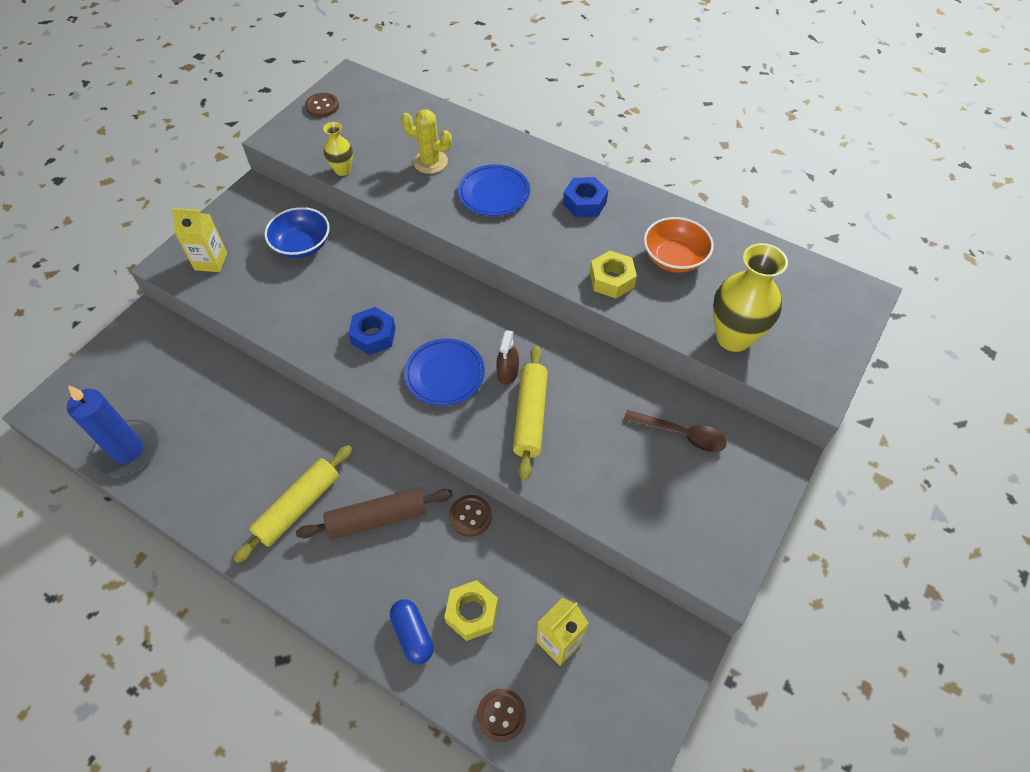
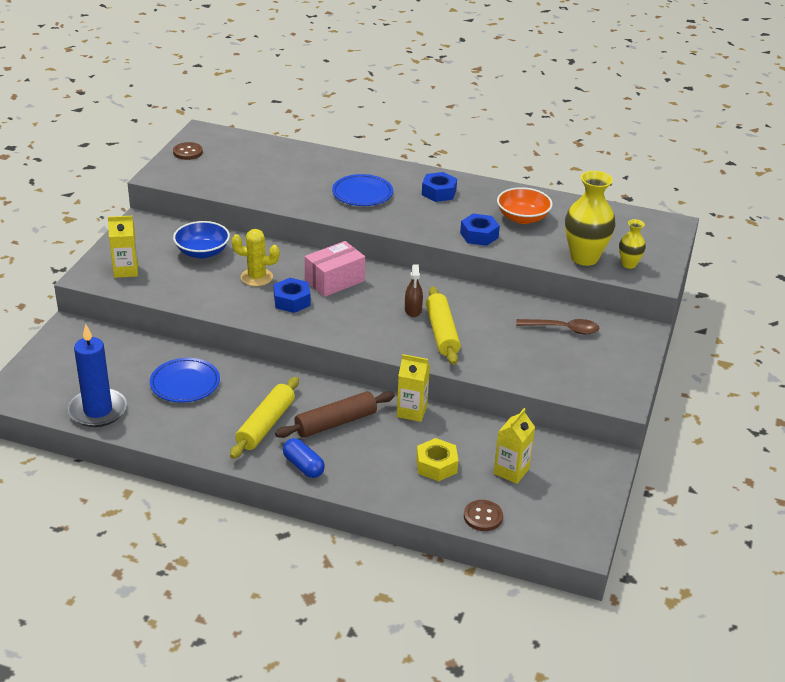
camera: 15 degrees left, 20 degrees down
(342, 170) = (227, 191): yellow vase -> yellow vase (629, 264)
(413, 635) = (394, 484): blue capsule -> blue capsule (303, 466)
(430, 162) = (300, 179): yellow cactus -> yellow cactus (256, 277)
(432, 311) = (334, 281): none -> pink box
(445, 374) = (362, 317): blue plate -> blue plate (185, 383)
(470, 516) = (411, 411): brown button -> yellow carton
(612, 280) = (479, 235): yellow nut -> blue nut

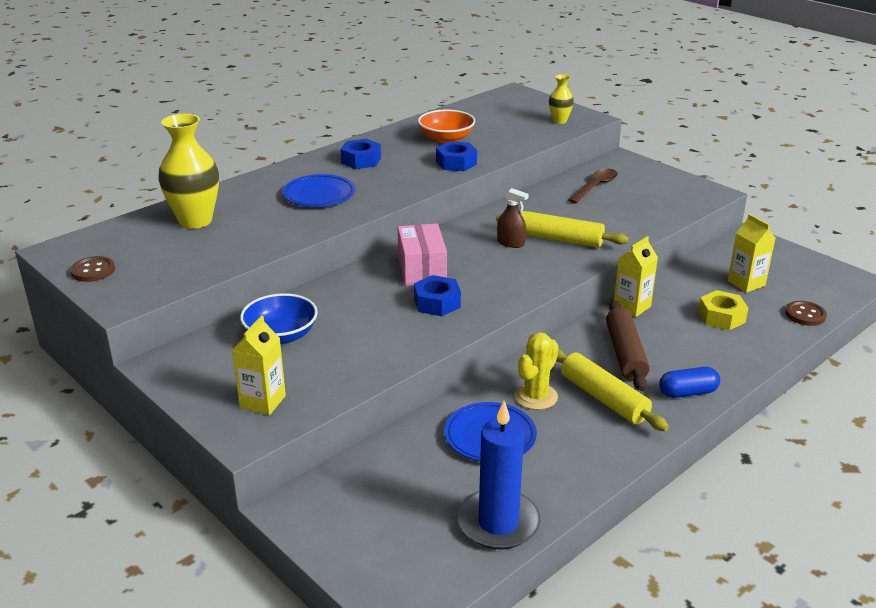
camera: 60 degrees left, 5 degrees down
(256, 277) = (371, 313): yellow cactus -> yellow cactus (536, 396)
(584, 258) = (534, 133): yellow vase -> yellow vase (195, 221)

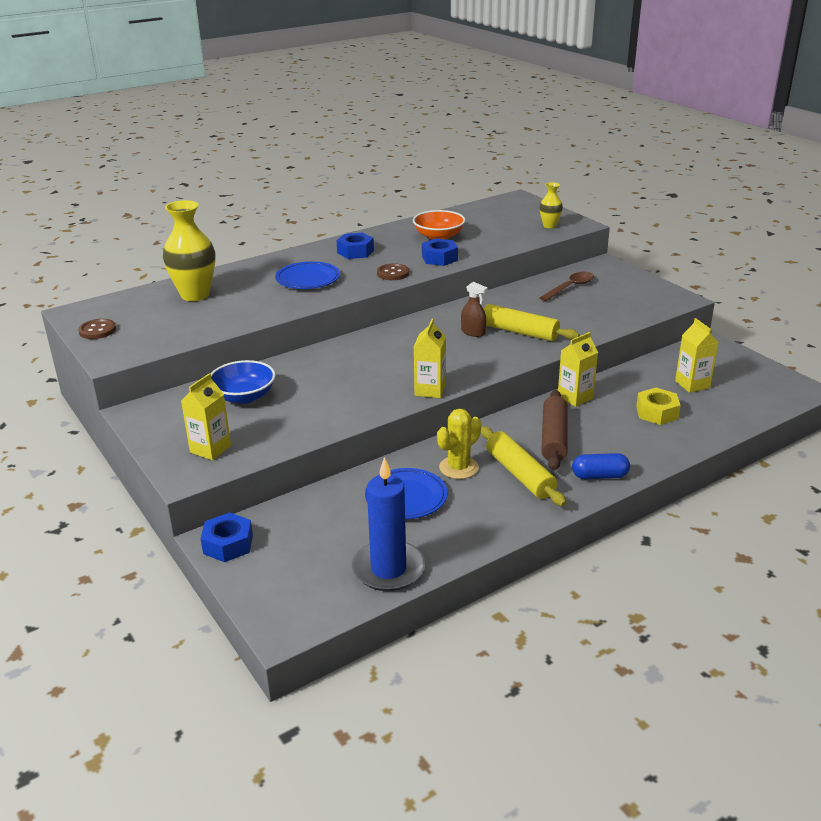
camera: 10 degrees right, 0 degrees up
(422, 269) = (385, 350): pink box -> none
(437, 303) = (388, 379): blue nut -> blue nut (228, 544)
(487, 312) = (430, 390): none -> yellow carton
(805, 315) = (739, 416): brown button -> brown button (393, 273)

